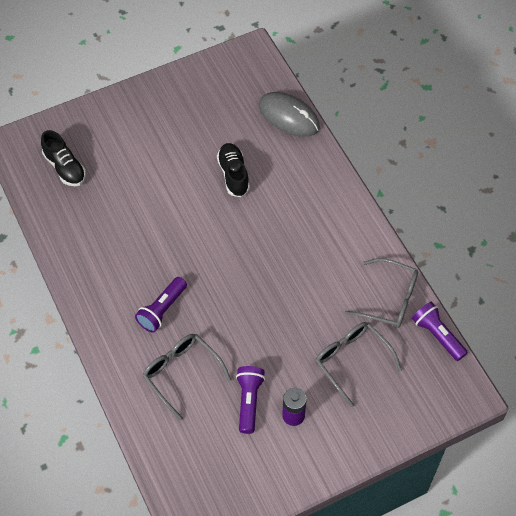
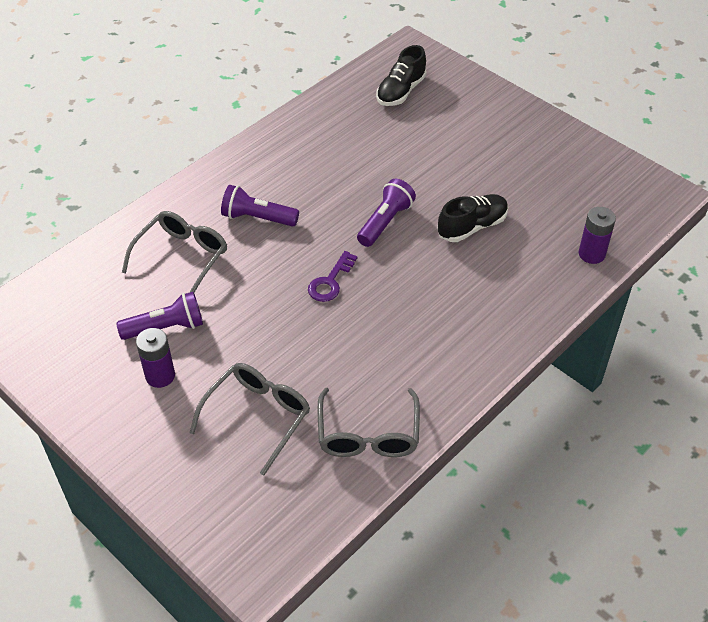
camera: 70 degrees right, 10 degrees down
(248, 280) = (330, 281): none -> purple key
(289, 116) = (591, 254): grey mouse -> purple battery
(437, 335) = (335, 506): purple flashlight -> purple flashlight (385, 222)

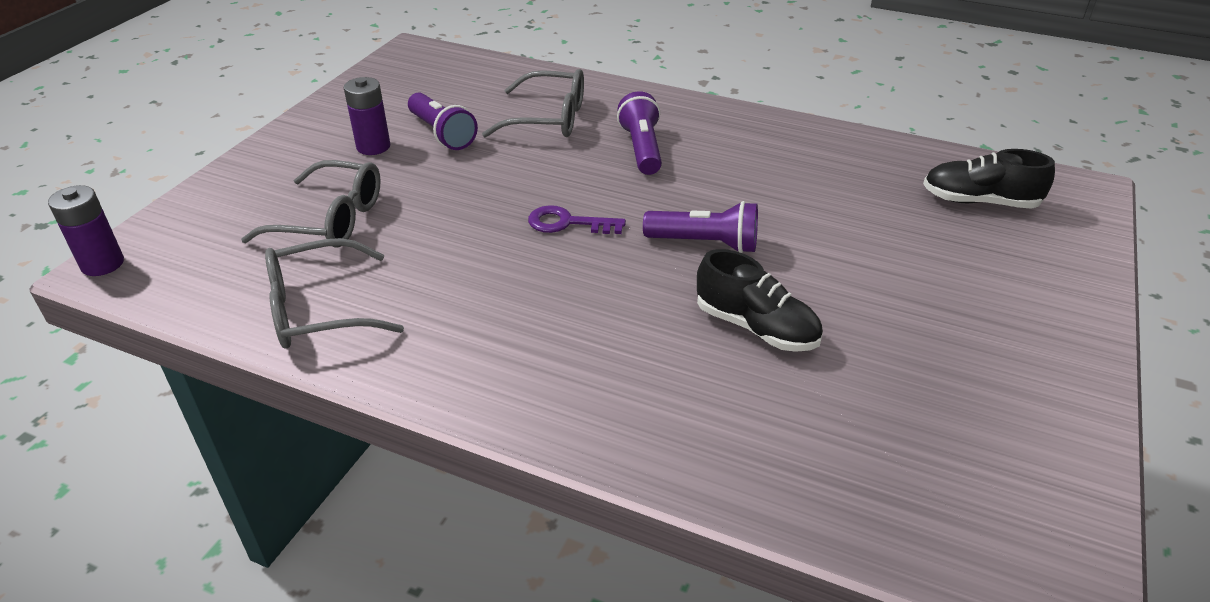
camera: 70 degrees right, 10 degrees down
(591, 254) = (796, 490): purple battery -> purple battery (102, 264)

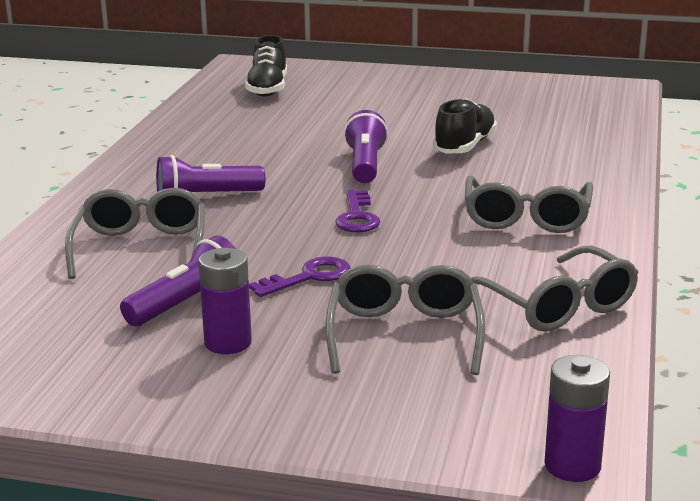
camera: 100 degrees left, 15 degrees down
(455, 186) = (309, 277): none -> purple key
(520, 333) = (526, 217): none -> grey glasses

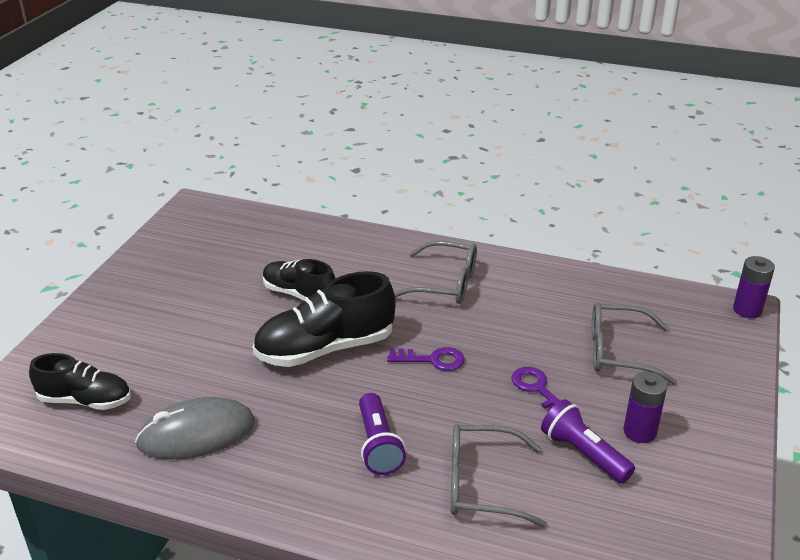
camera: 85 degrees left, 10 degrees up
(224, 128) = (196, 434): none -> grey mouse
(365, 165) = (325, 348): purple flashlight -> black shoe
(557, 305) = (575, 290): grey glasses -> none

